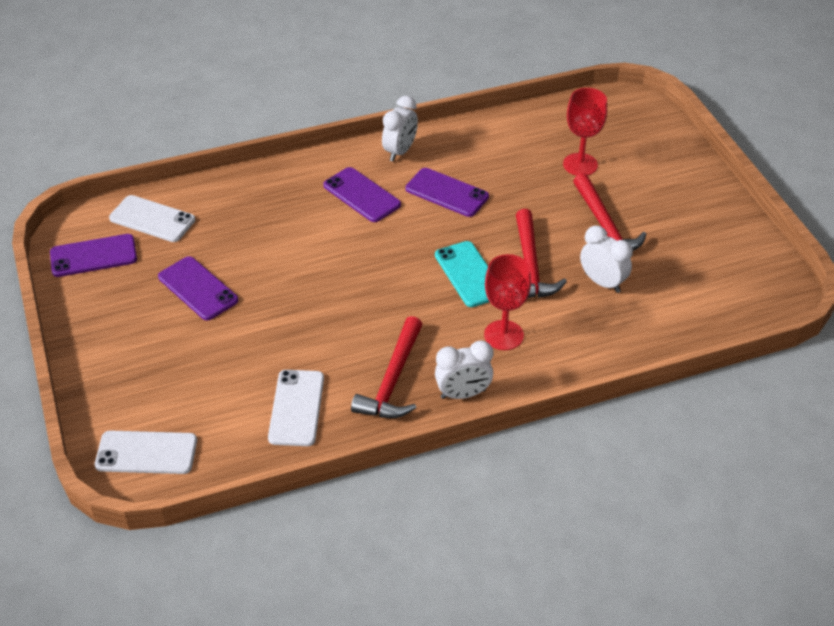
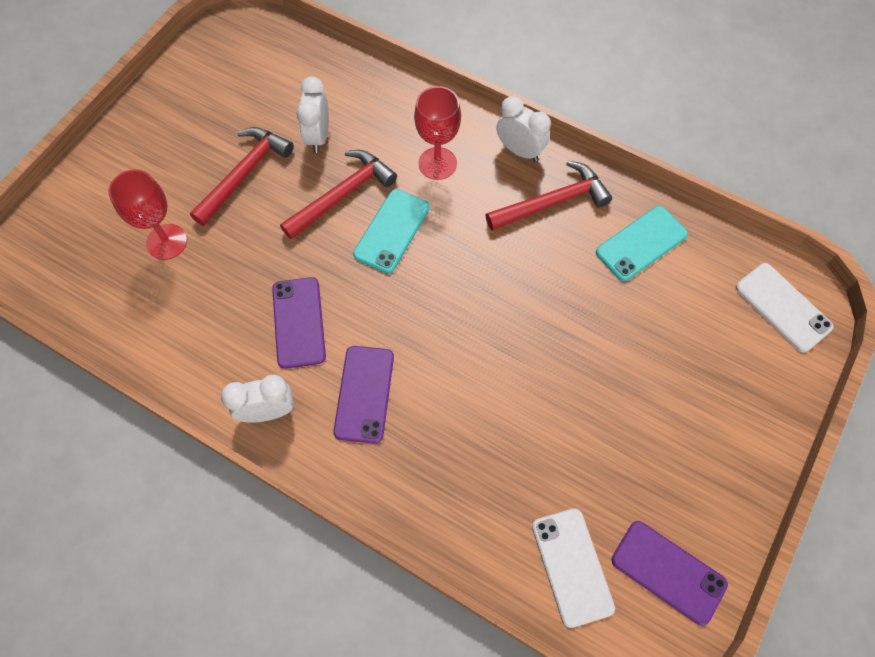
camera: 130 degrees left, 20 degrees up
(198, 288) = (609, 429): purple phone -> none
(296, 408) = (641, 243): white phone -> turquoise phone

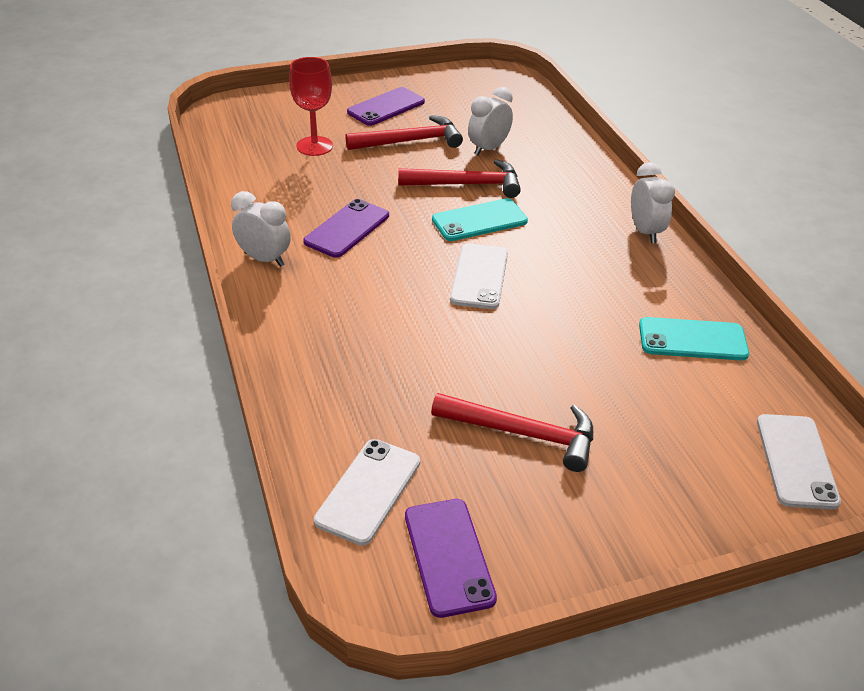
camera: 40 degrees right, 25 degrees down
(364, 394) = (342, 290): purple phone -> purple phone (386, 107)
(437, 163) = (564, 205): red goblet -> none
(449, 295) = (479, 276): none -> white phone
(552, 202) = (637, 273): red hammer -> red hammer (523, 434)

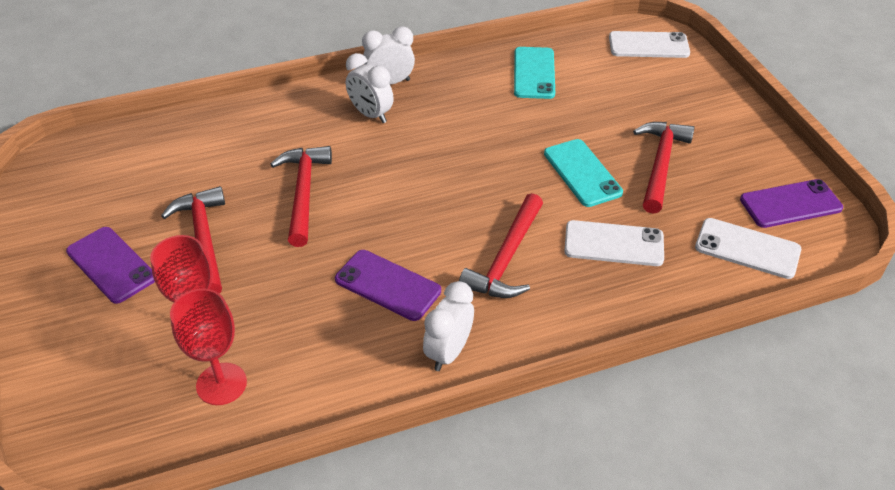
camera: 90 degrees left, 5 degrees up
(261, 157) = (221, 384): none -> red goblet
(372, 298) = (506, 258): none -> red hammer
(479, 220) = (372, 184): turquoise phone -> turquoise phone (582, 173)
(479, 276) = (465, 185): white phone -> white phone (614, 244)
(488, 149) = (231, 176): white clock -> white clock (371, 114)

